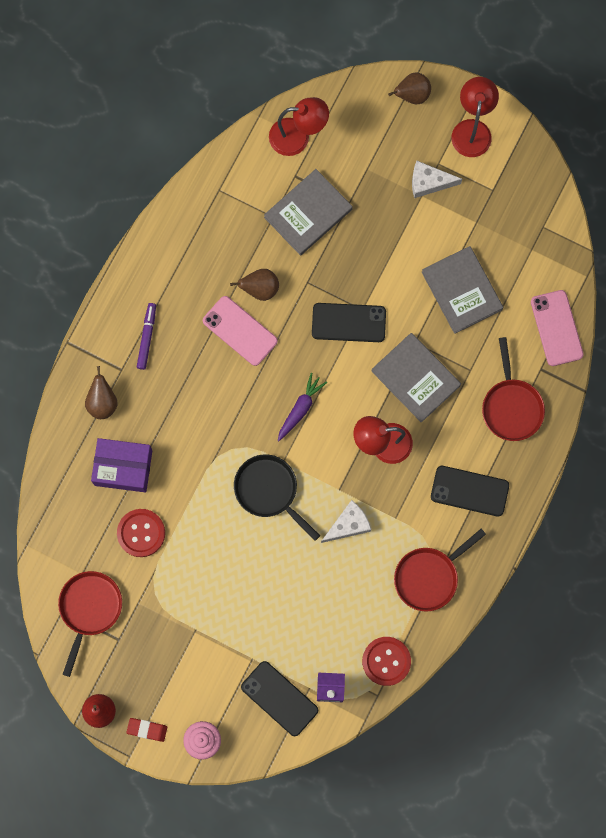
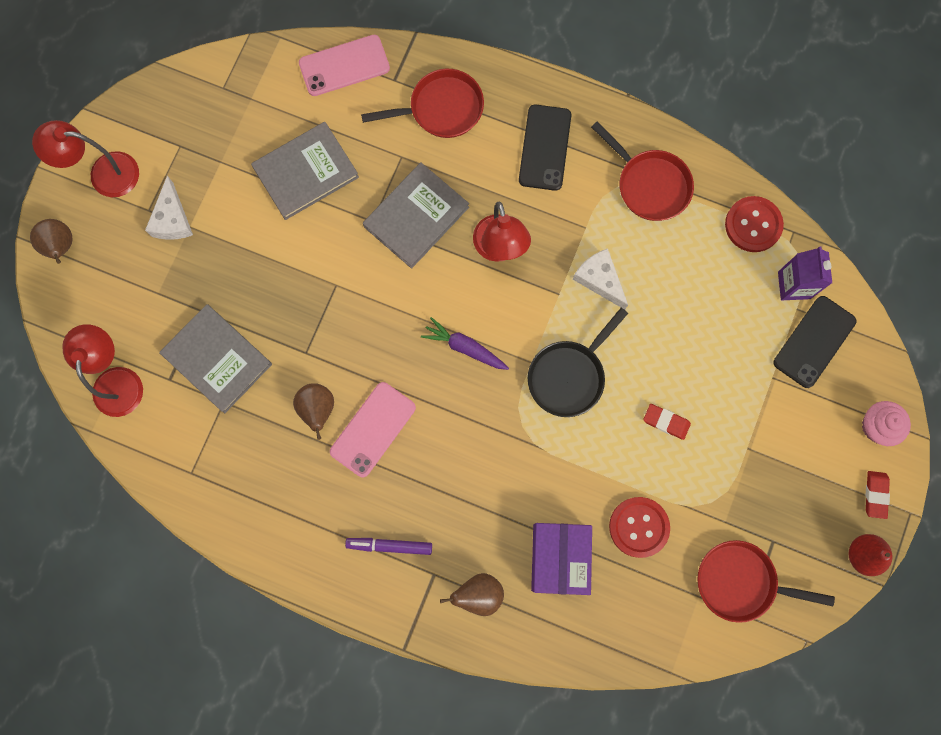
camera: 95 degrees left, 0 degrees up
(223, 565) = (666, 422): none -> red eraser
(348, 322) = (353, 299): black phone -> none

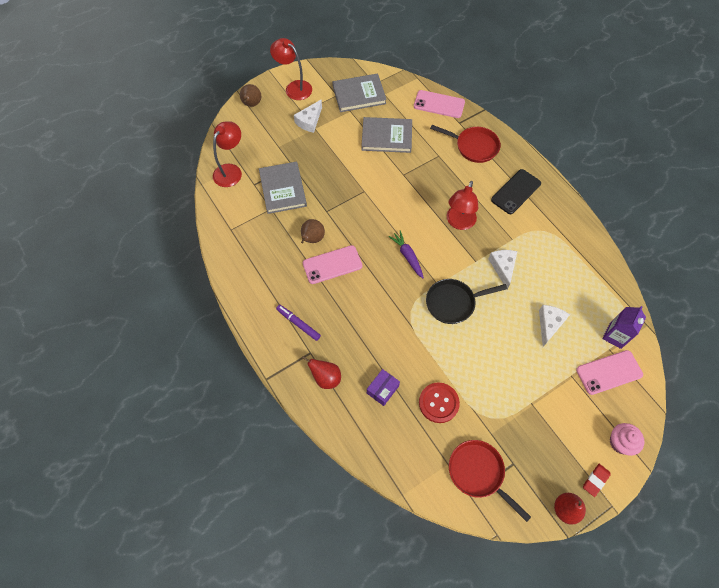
camera: 35 degrees right, 15 degrees down
(416, 217) = (426, 185): grey book -> grey book (359, 95)
(478, 594) = (326, 378): brown pear -> red pear
(559, 558) = (382, 389): purple box -> purple box, size x0.60
(649, 185) = (562, 240): red pan -> none
(666, 422) = (492, 359): red eraser -> none
(706, 324) = (549, 324): none -> white cheese
(753, 225) = (609, 292): red button -> none
(814, 342) = (609, 372): black phone -> pink phone

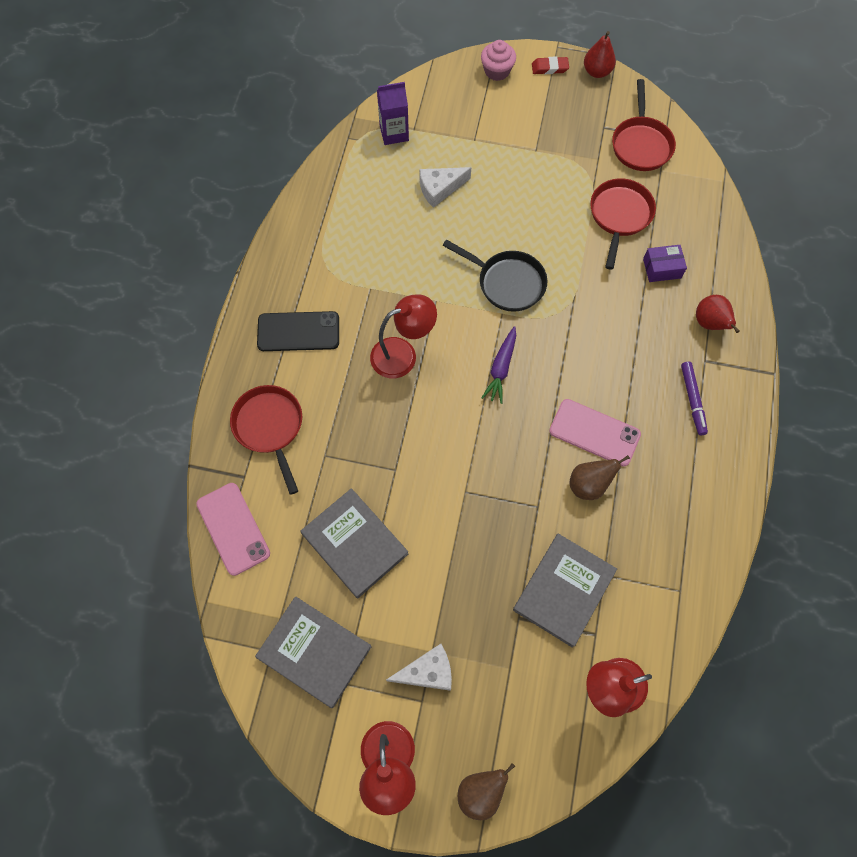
camera: 135 degrees left, 5 degrees up
(438, 403) = (619, 216): red button -> red pan
(503, 267) = (416, 271): white cheese -> none
(609, 372) = (438, 116): pink phone -> none

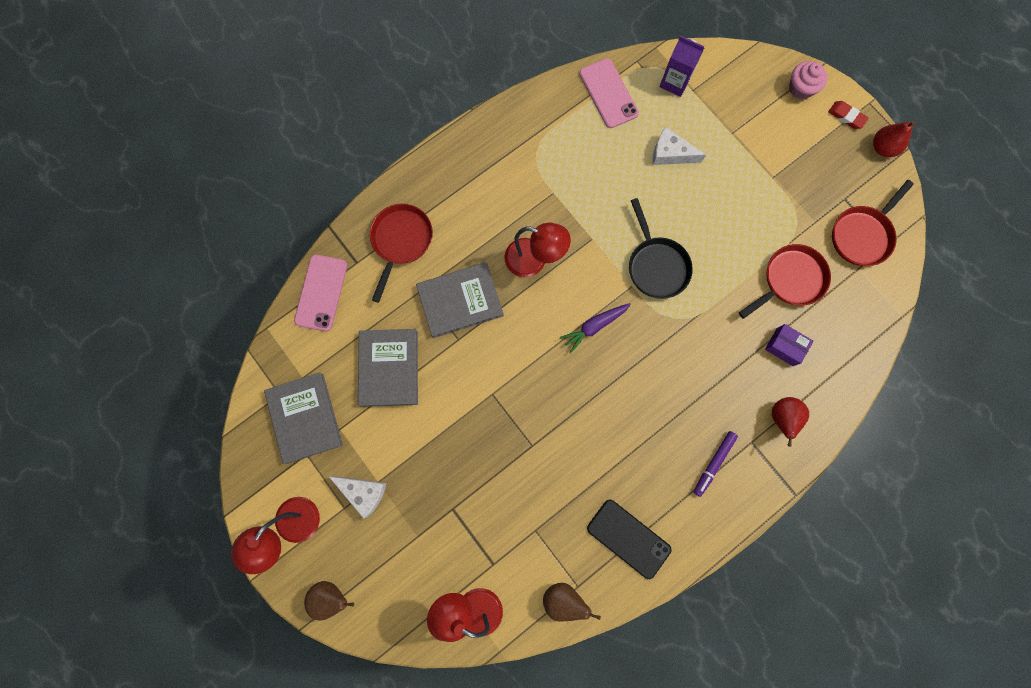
camera: 40 degrees right, 10 degrees up
(298, 332) = (476, 186): black phone -> black phone (628, 538)
(564, 590) = (498, 517): grey book -> grey book (460, 301)
(589, 485) = (581, 461): brown pear -> brown pear (563, 599)
(594, 432) = (619, 427): pink phone -> pink phone (608, 93)

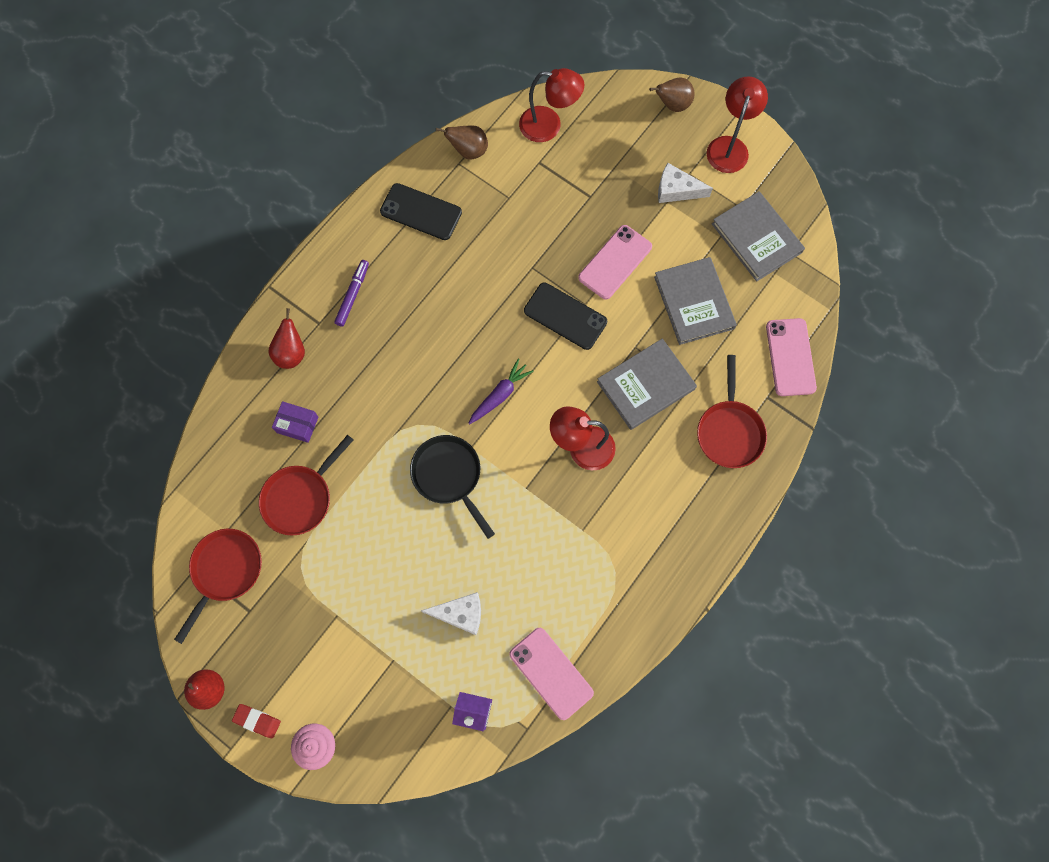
camera: 165 degrees right, 5 degrees down
(450, 429) = (615, 262): none -> pink phone
(514, 386) = (565, 316): none -> black phone

